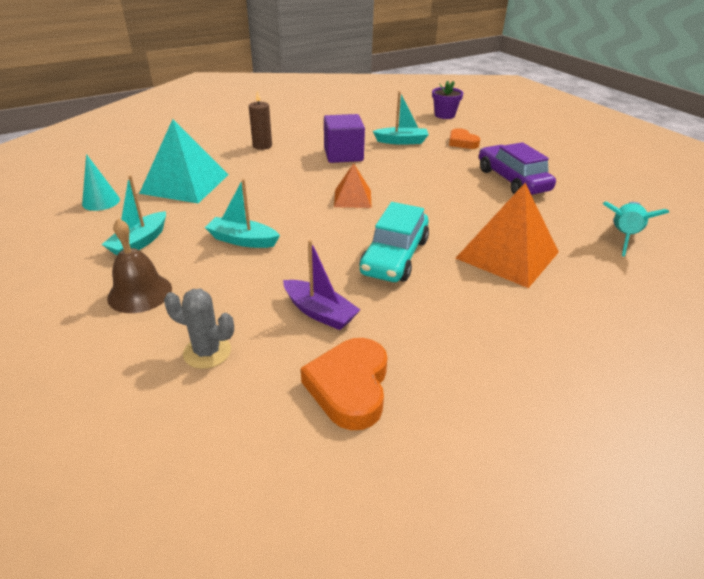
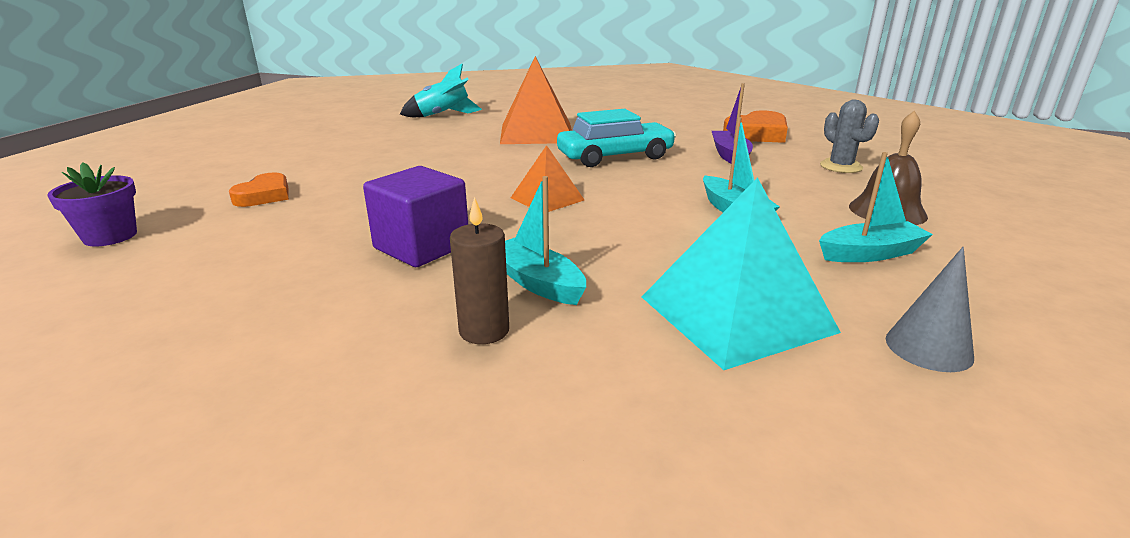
camera: 130 degrees left, 10 degrees down
(101, 201) = (928, 348): turquoise cone -> grey cone
(401, 141) = (304, 228): turquoise boat -> turquoise boat (537, 283)
(512, 180) = (374, 154): purple car -> none

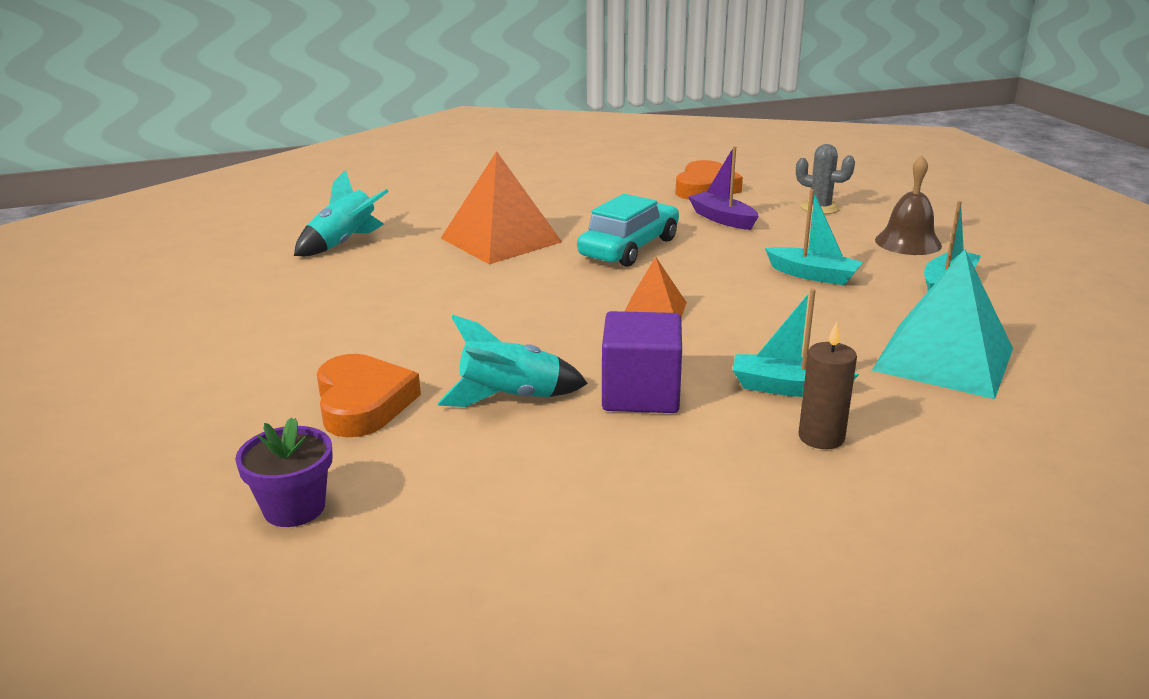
camera: 35 degrees left, 0 degrees up
(264, 195) = (363, 403): orange heart -> orange heart, size x1.52
(341, 220) = (510, 398): none -> turquoise rocket
(928, 348) = (1064, 340): grey cone -> none

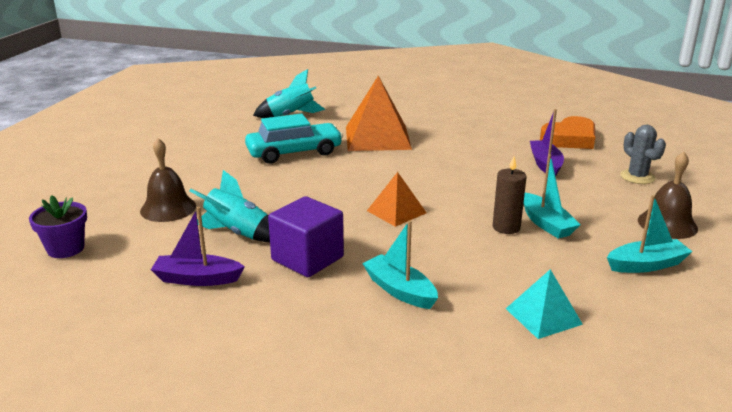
camera: 35 degrees right, 0 degrees up
(363, 403) = (168, 208): orange heart -> brown bell
(549, 467) = (197, 279): none -> purple boat
(629, 248) = (448, 166): turquoise car -> turquoise car (294, 152)
(821, 437) = (368, 329): brown candle -> brown candle (506, 227)
(944, 359) = (543, 316): turquoise pyramid -> turquoise pyramid, size x0.56

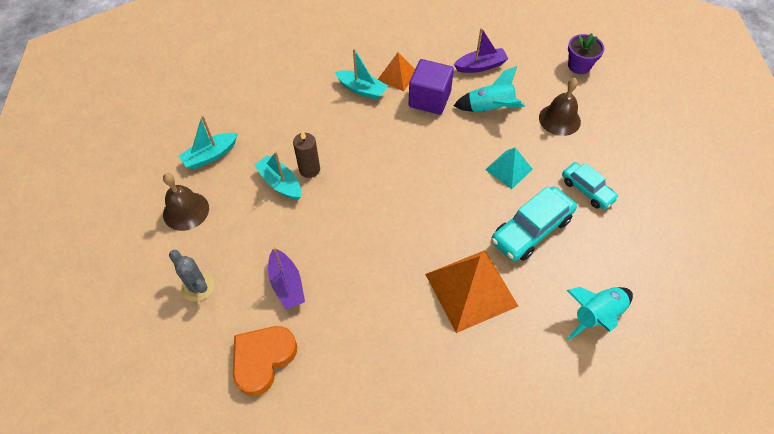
camera: 160 degrees right, 30 degrees up
(213, 162) = (587, 190): none -> turquoise car
(396, 211) = (396, 165): orange pyramid -> orange pyramid (397, 76)
(543, 316) = (276, 93): turquoise pyramid -> turquoise pyramid (508, 169)

